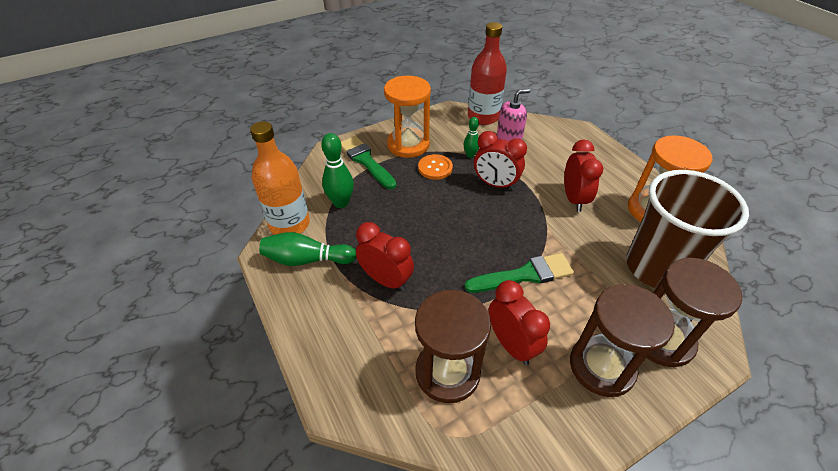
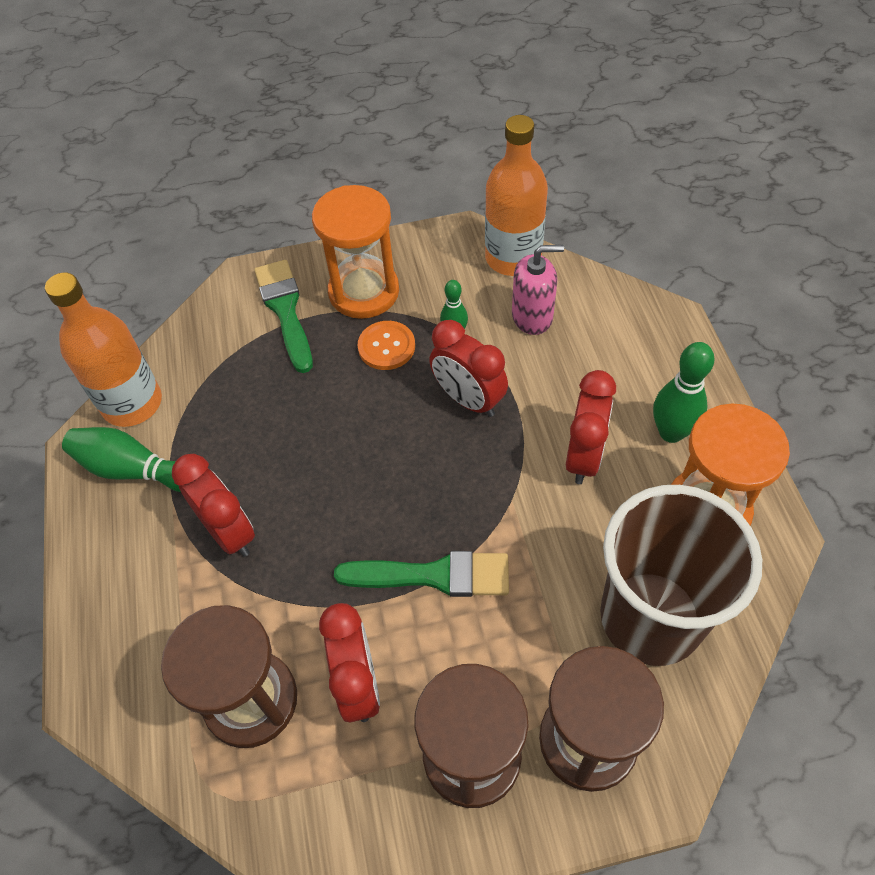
camera: 20 degrees right, 10 degrees up
(341, 203) = (218, 382): green bowling pin -> green bowling pin (671, 432)
(483, 117) = (513, 258): red bottle -> orange bottle

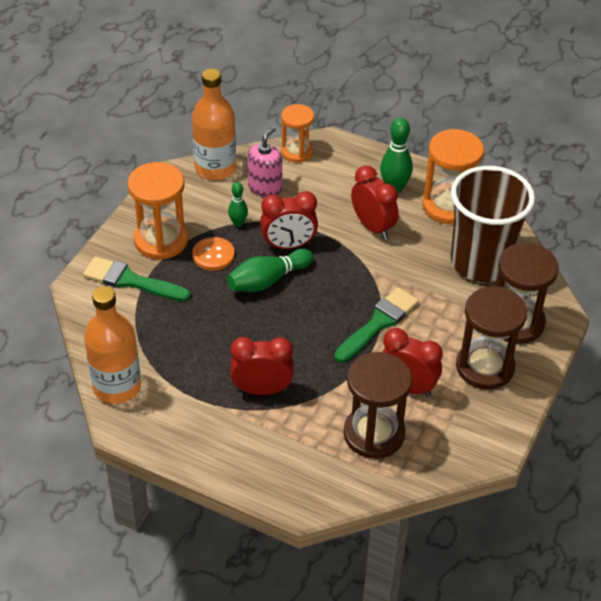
camera: 55 degrees left, 10 degrees down
(134, 470) = (170, 410): green bowling pin -> green bowling pin (267, 280)
(618, 303) = (297, 152): none -> orange hourglass

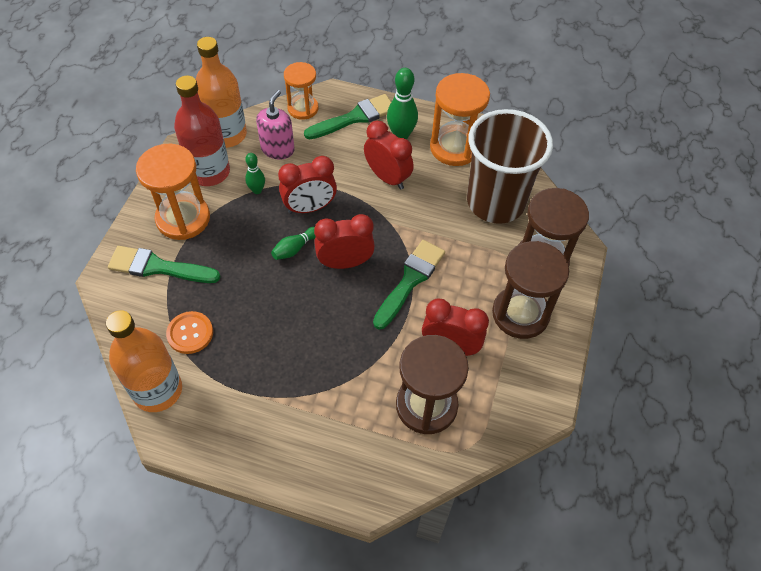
camera: 10 degrees left, 10 degrees up
(193, 201) = (209, 172): none -> red bottle
(213, 255) = (237, 228): orange button -> orange button (190, 333)
(262, 390) = (307, 372): red clock -> red clock (345, 263)
(267, 280) = (295, 248): green bowling pin -> green bowling pin, size x0.60
(349, 166) = (355, 117): none -> green brush

